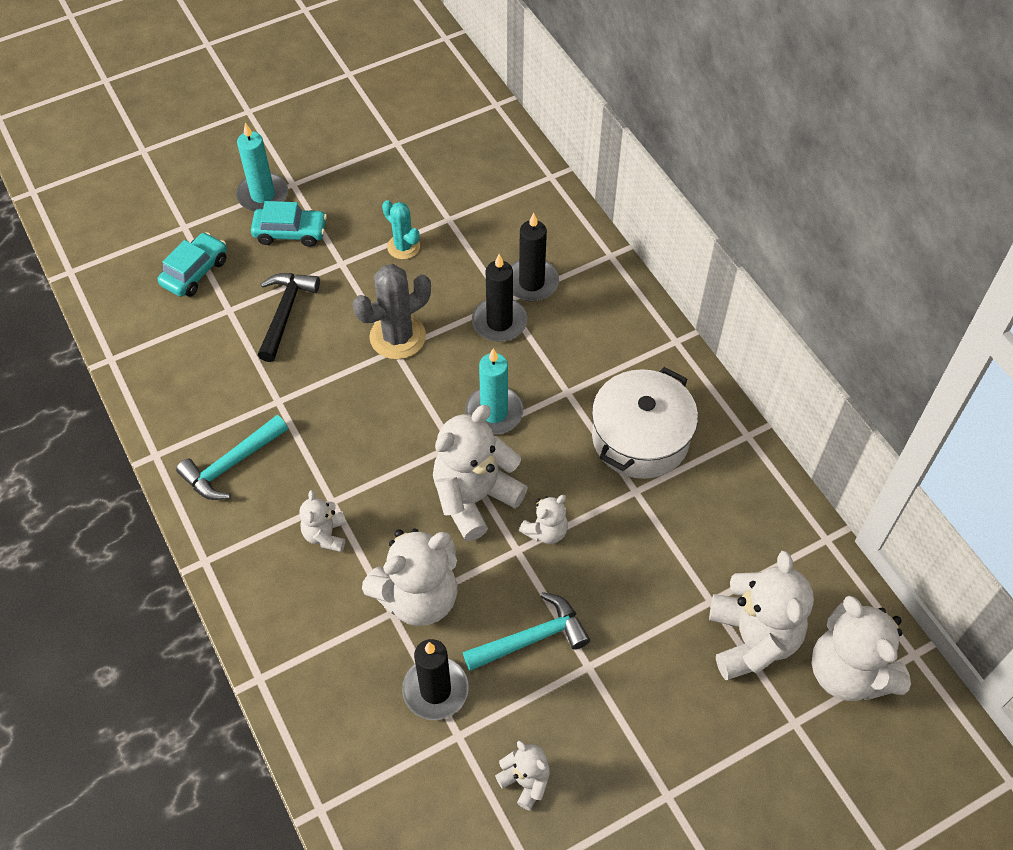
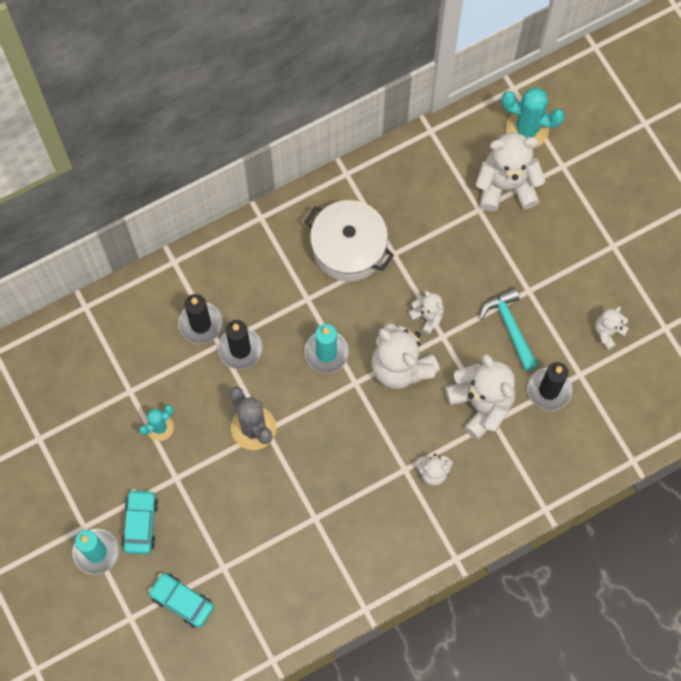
camera: 90 degrees left, 15 degrees up
(231, 464) = (373, 548): turquoise hammer -> none
(285, 313) = (227, 520): black hammer -> none
(848, 672) = (527, 129): white teddy bear -> turquoise cactus

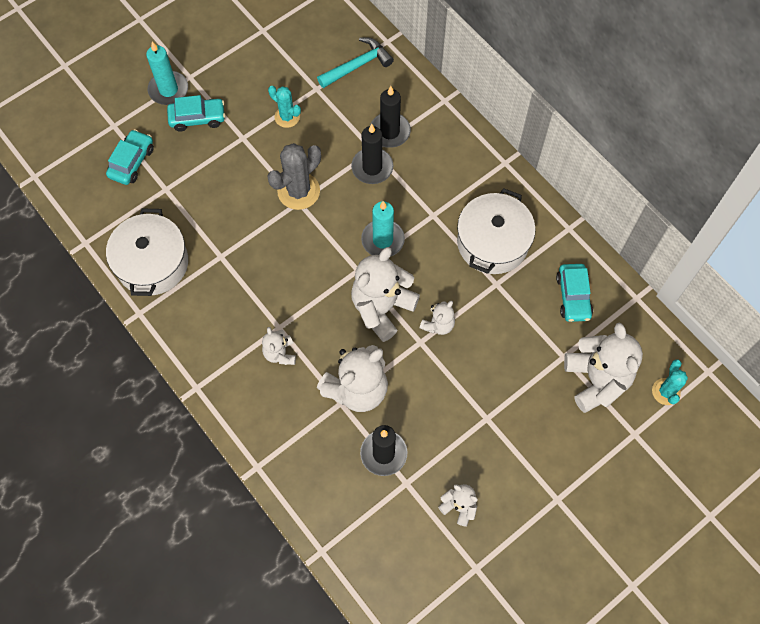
camera: 80 degrees right, 5 degrees down
(310, 590) = (152, 263): none -> white pot
(419, 186) = (573, 296): none -> turquoise car
(510, 327) = (443, 405): turquoise hammer -> turquoise hammer (357, 65)
(527, 129) = (666, 391): turquoise cactus -> turquoise cactus, size x0.61

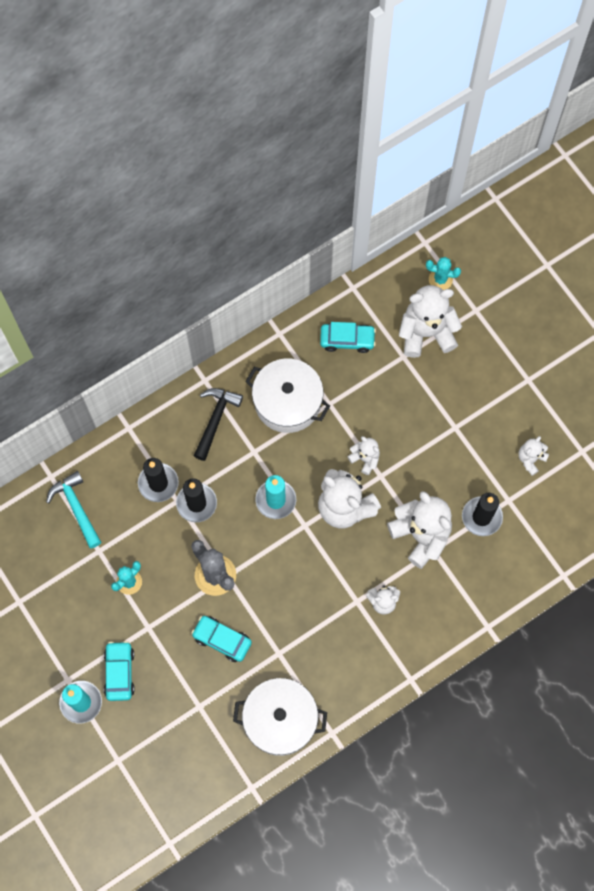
camera: 85 degrees left, 5 degrees up
(132, 162) = (164, 741): turquoise car -> turquoise car (222, 640)
(463, 176) = (215, 420): none -> black hammer

